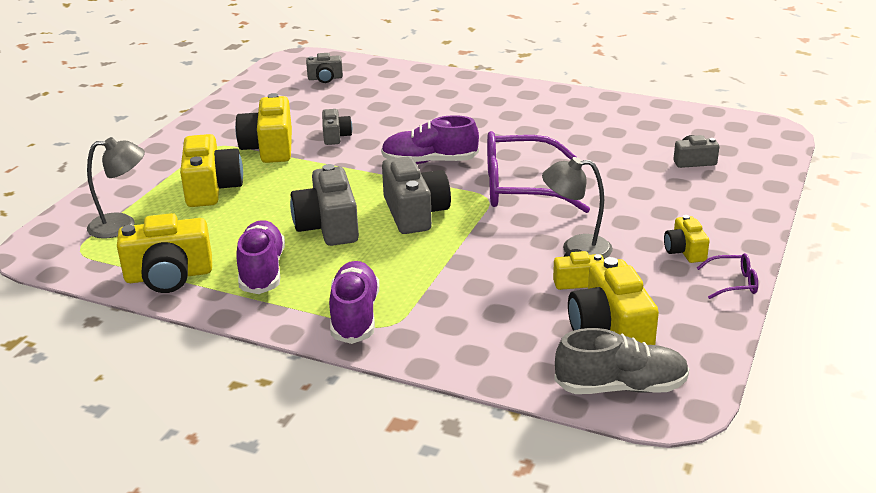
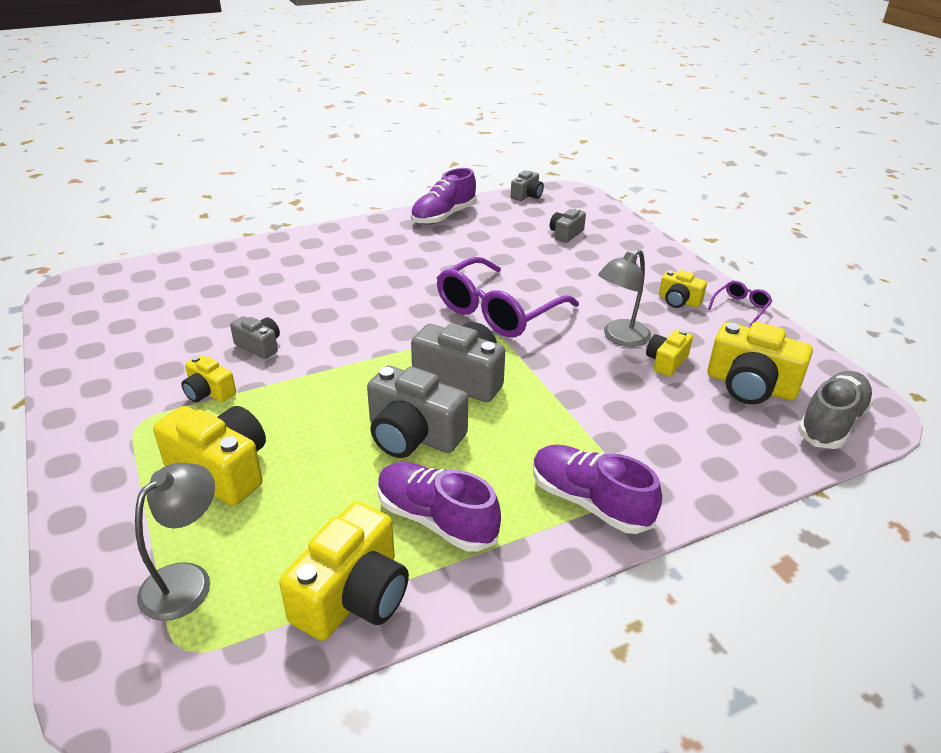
camera: 50 degrees left, 5 degrees up
(269, 148) = (209, 392): yellow camera -> yellow camera, size x0.55
(325, 78) = (142, 295): grey camera -> grey camera (527, 195)
(429, 162) = (389, 326): purple shoe -> purple shoe (443, 216)

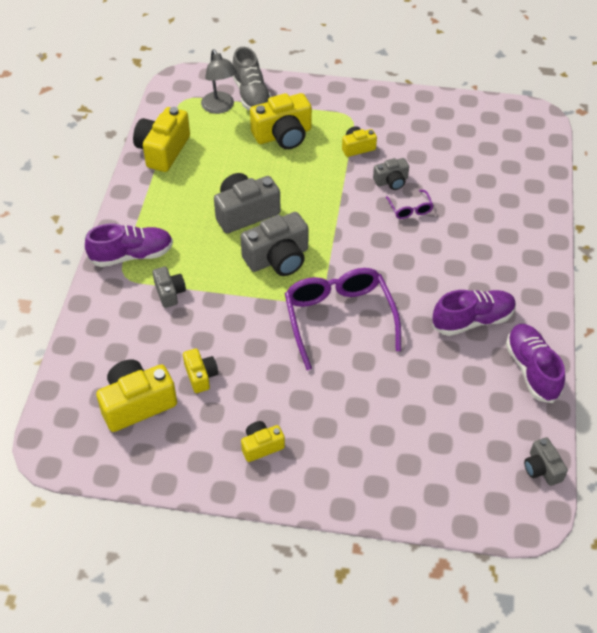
camera: 125 degrees right, 15 degrees up
(353, 595) = (163, 150): yellow camera -> yellow camera turned 45 degrees clockwise
(436, 519) = (178, 194): purple shoe -> purple shoe (472, 320)
(566, 234) = (432, 445): grey camera -> grey camera (169, 292)
(620, 338) = (248, 369): grey lamp -> none
(741, 307) = (218, 484): purple glasses -> purple glasses (410, 209)
(831, 423) = (69, 416): grey shoe -> grey shoe (251, 95)

